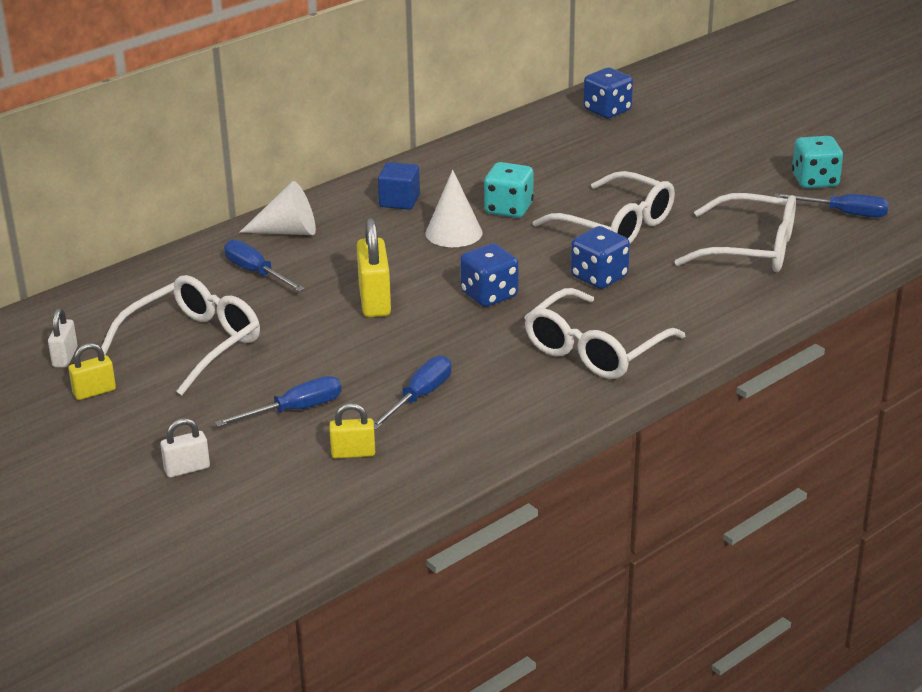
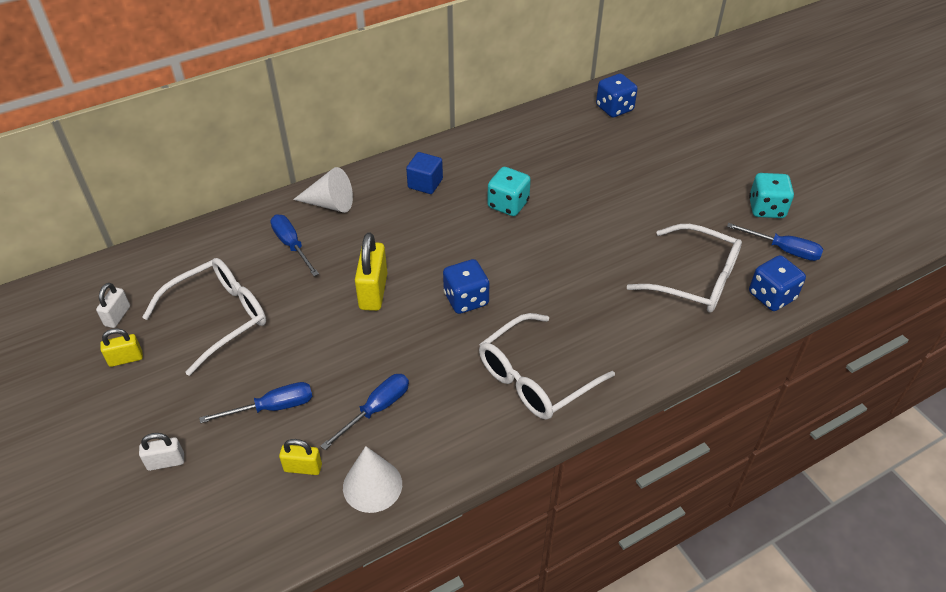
camera: 10 degrees right, 15 degrees up
(453, 233) = (457, 224): white cone -> white cone (372, 485)
(599, 277) = (560, 293): blue dice -> blue dice (771, 296)
(616, 225) = (590, 236): white glasses -> none

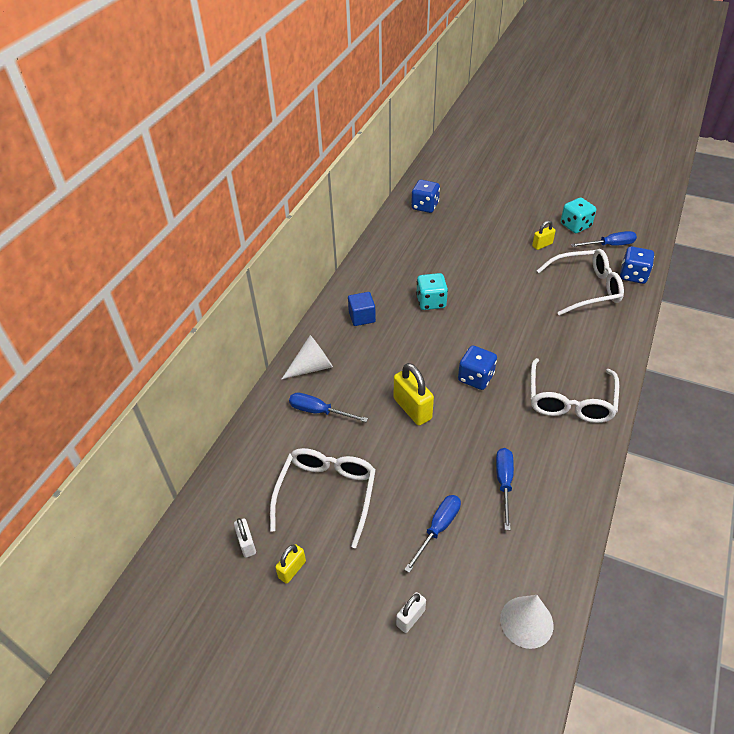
camera: 35 degrees left, 0 degrees up
(303, 468) = (504, 552): yellow padlock -> yellow padlock (542, 245)
(372, 485) = (557, 532): white cone -> white cone (526, 622)

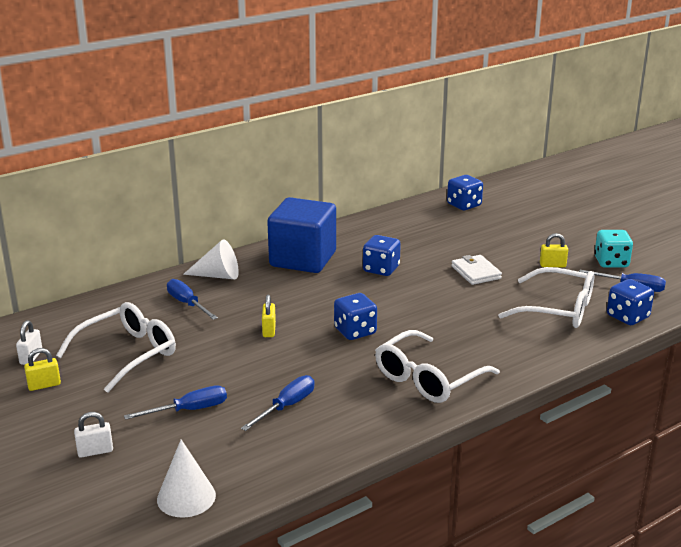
camera: 30 degrees right, 20 degrees down
(362, 317) = (303, 259): blue cube -> blue cube, size x2.15
(412, 409) = (269, 330): yellow padlock -> yellow padlock, size x0.58
(431, 302) = (381, 269): turquoise dice -> blue dice
(499, 275) = (476, 272): none -> white wallet

